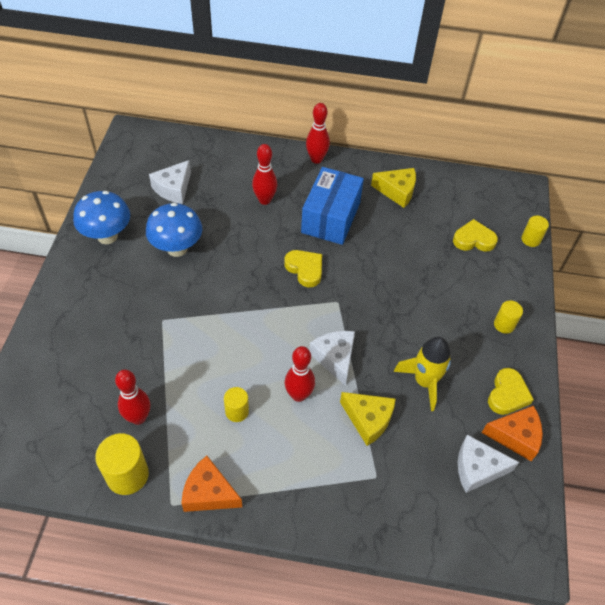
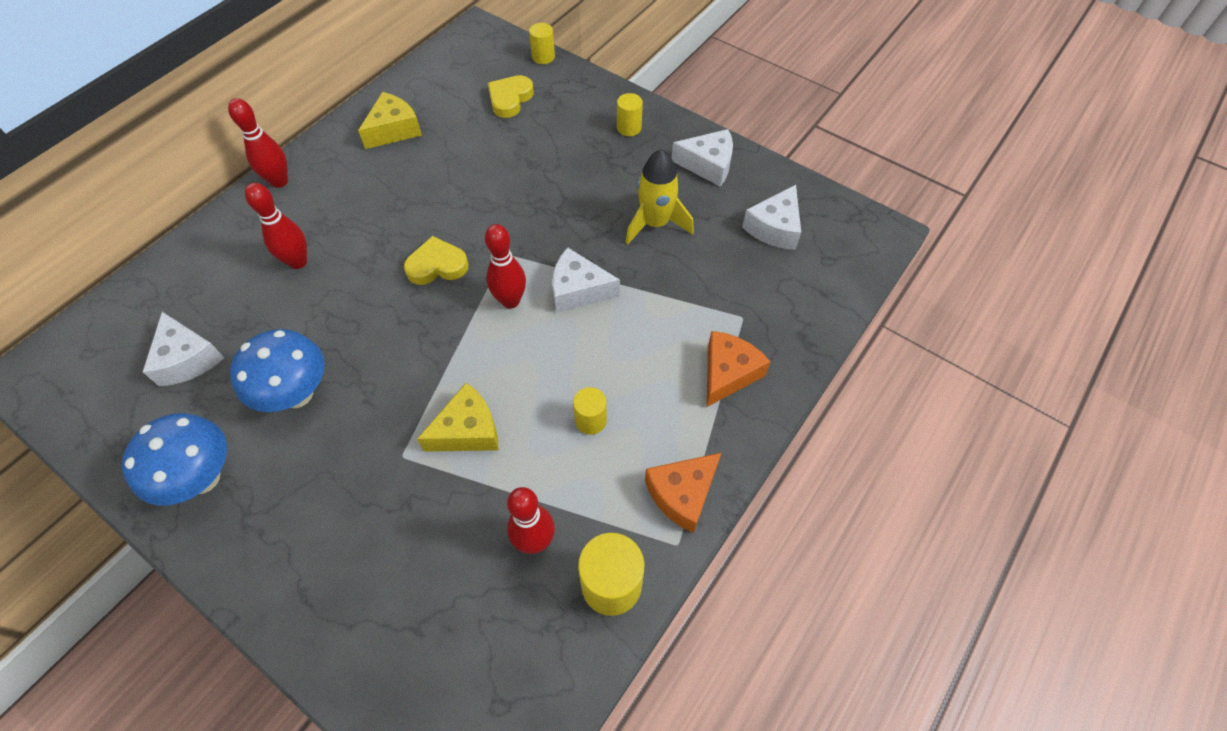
camera: 60 degrees left, 5 degrees up
(298, 395) = (605, 346): red bowling pin -> red bowling pin (510, 301)
(331, 217) = (381, 207): blue box -> none
(368, 420) = (673, 293): yellow cheese -> yellow cheese (467, 430)
(507, 394) = (708, 165): yellow heart -> white cheese
(515, 436) = (755, 182): orange cheese -> orange cheese (728, 373)

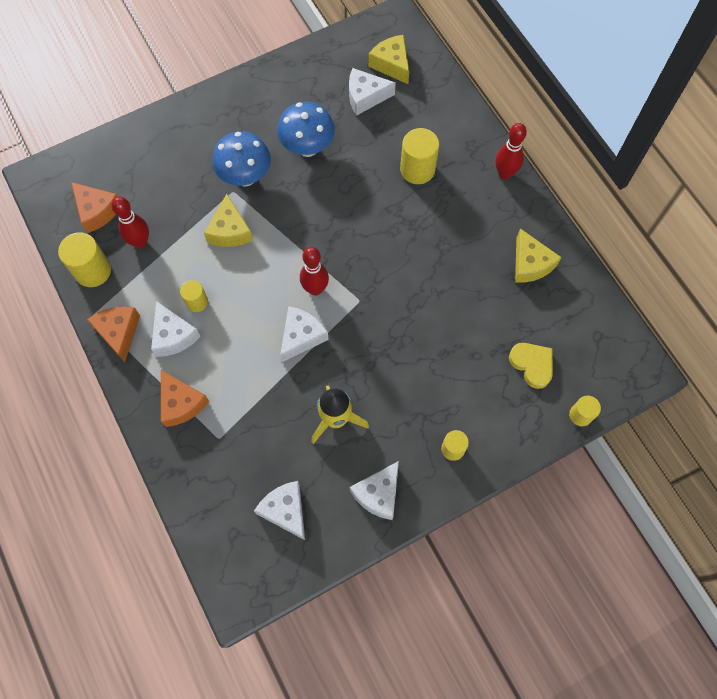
camera: 115 degrees right, 10 degrees up
(120, 349) = (391, 64): none -> yellow cheese
(203, 478) = (276, 93): blue mushroom -> blue mushroom (245, 177)
(298, 262) = (417, 169): red bowling pin -> yellow cylinder
(437, 265) = (371, 253): yellow heart -> none
(508, 639) = (97, 211): none -> orange cheese
(650, 424) = (173, 336): none -> white cheese

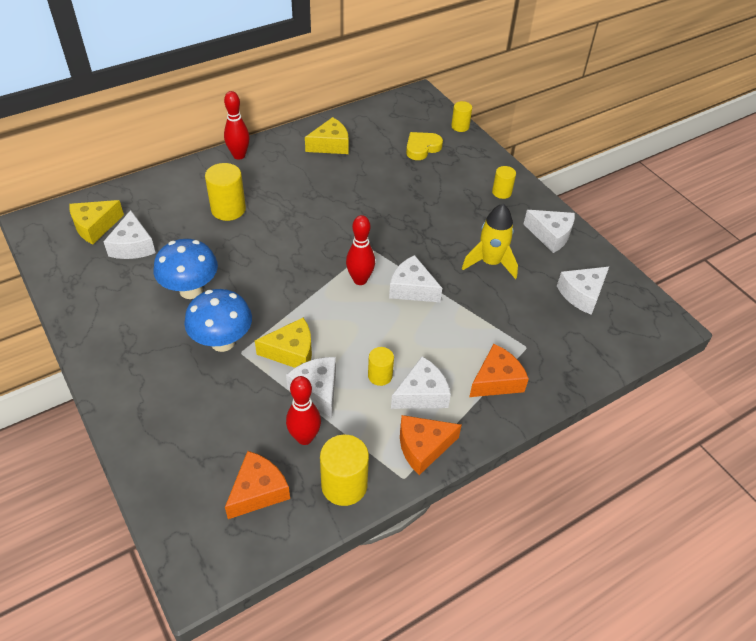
camera: 95 degrees left, 20 degrees down
(187, 251) = (317, 390): none -> white cheese

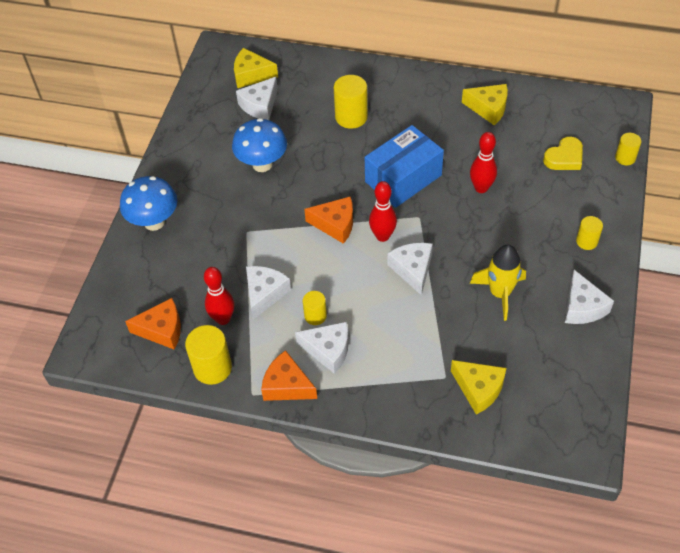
camera: 50 degrees right, 5 degrees up
(222, 342) = (243, 216): blue mushroom -> blue mushroom (154, 222)
(239, 155) = (406, 75): red bowling pin -> red bowling pin (481, 188)
(291, 352) = (278, 255): yellow cheese -> yellow cheese (479, 389)
(325, 229) = (403, 178): none -> blue box
(422, 148) = (564, 157): yellow heart -> yellow heart turned 135 degrees clockwise
(496, 380) = (391, 383): orange cheese -> orange cheese (335, 224)
(582, 294) = (544, 373): white cheese -> none

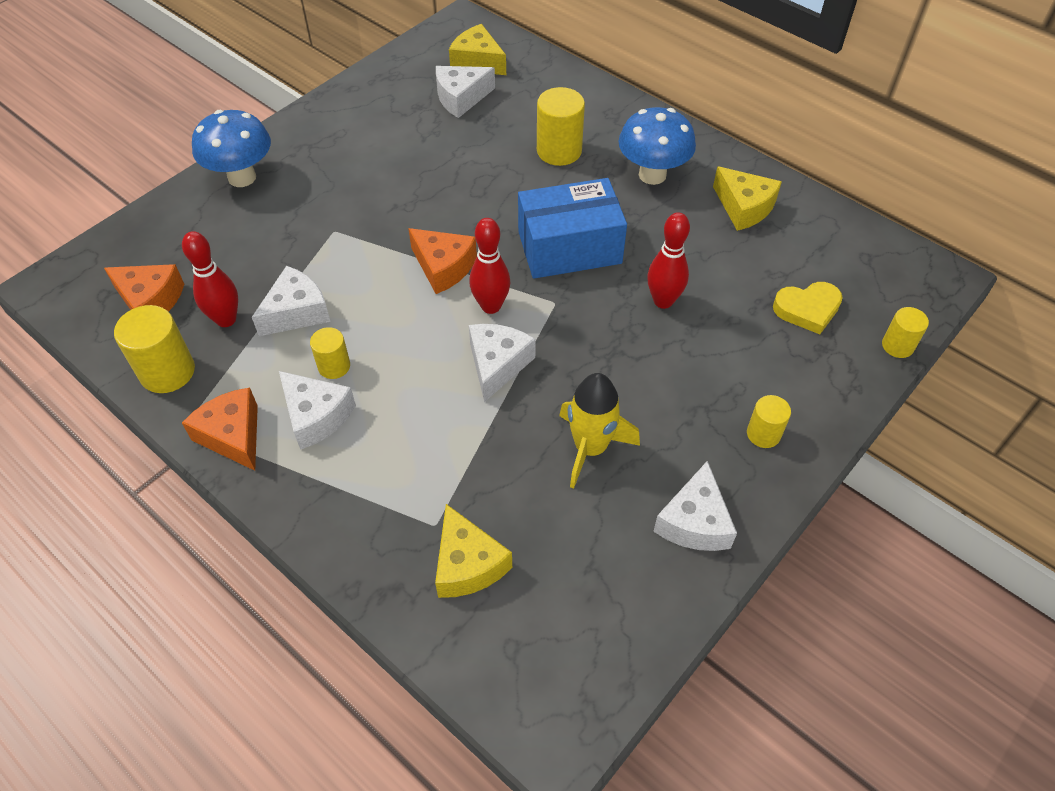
camera: 25 degrees right, 0 degrees up
(262, 164) = (412, 163): blue mushroom -> blue mushroom (652, 175)

